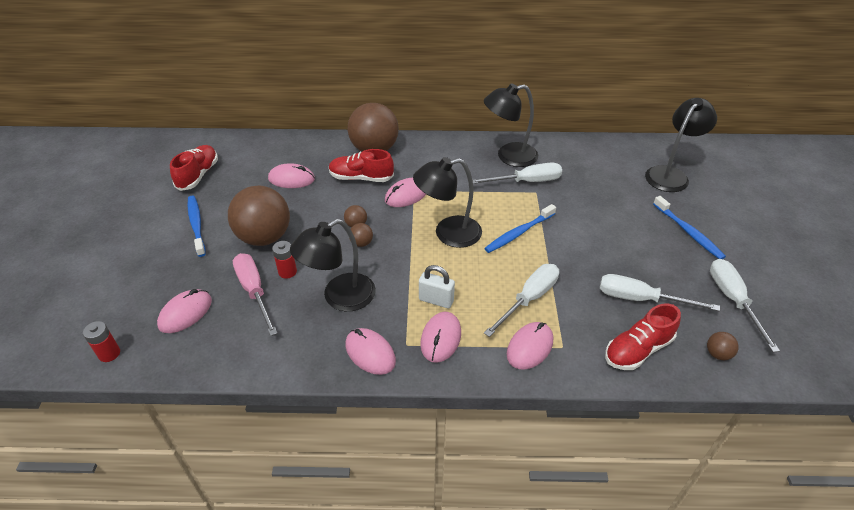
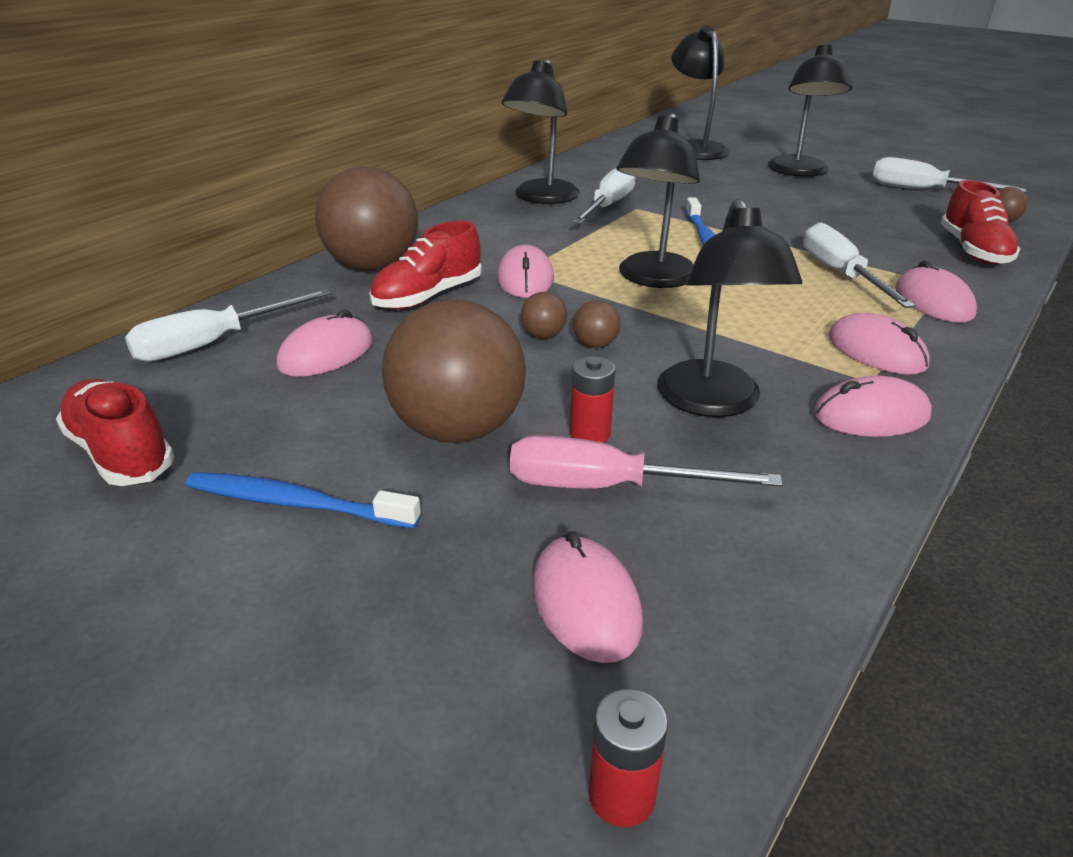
camera: 55 degrees left, 10 degrees down
(436, 300) = (791, 330): white padlock -> none
(640, 299) = (890, 223): white screwdriver -> white screwdriver (213, 343)
(688, 232) = (799, 172): blue toothbrush -> black lamp

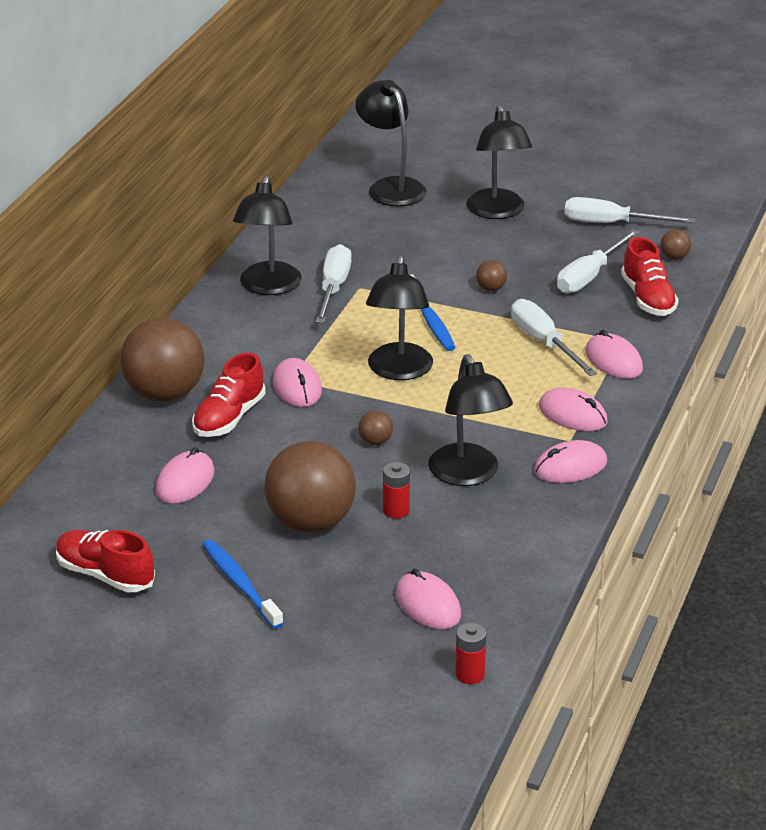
camera: 15 degrees left, 0 degrees up
(213, 343) = (95, 487): white screwdriver -> white screwdriver (589, 276)
(297, 504) = (240, 584): blue toothbrush -> blue toothbrush turned 60 degrees clockwise
(543, 335) = (334, 440): brown ball -> brown ball (491, 288)
(607, 487) = (418, 542): pink screwdriver -> none

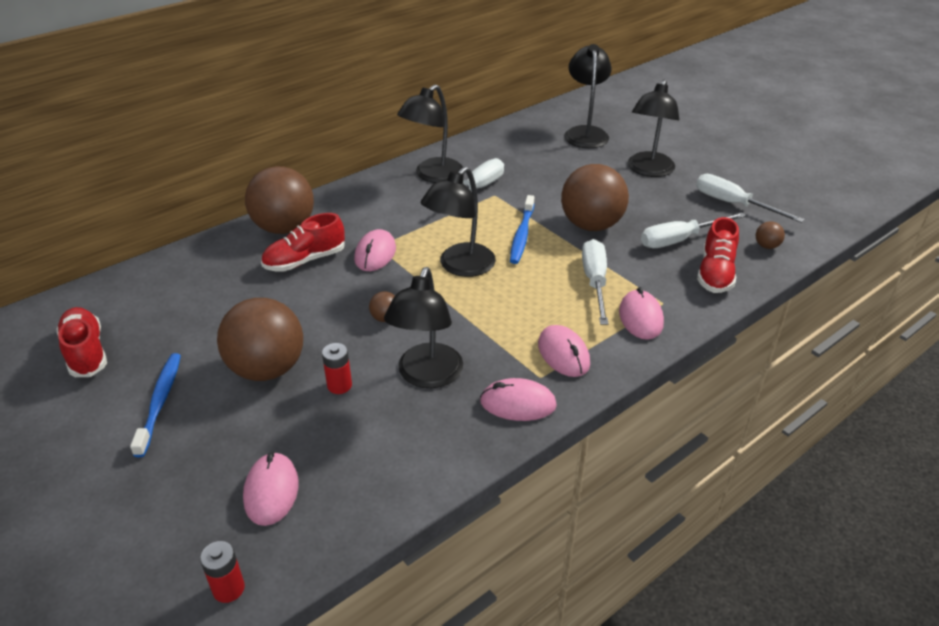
camera: 30 degrees right, 5 degrees up
(185, 481) = (222, 299): pink mouse -> none
(491, 288) = (591, 225): brown ball -> brown ball, size x2.49

